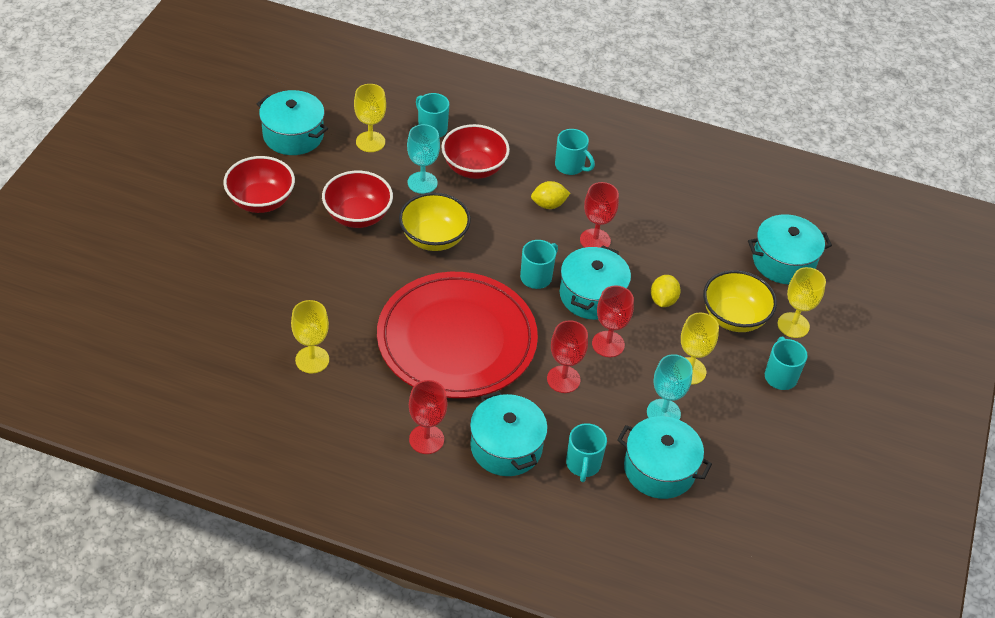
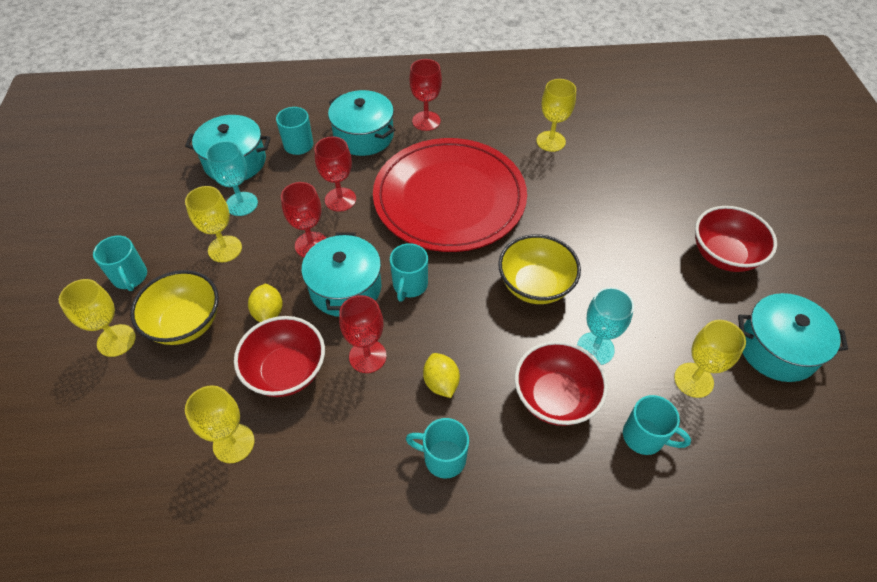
camera: 160 degrees right, 5 degrees up
(357, 216) = (625, 279): red bowl -> red bowl (286, 371)
(549, 204) = (441, 383): yellow lemon -> yellow lemon turned 75 degrees counterclockwise
(710, 224) = (233, 443): none -> yellow goblet
(783, 261) = (129, 425): turquoise pot -> none

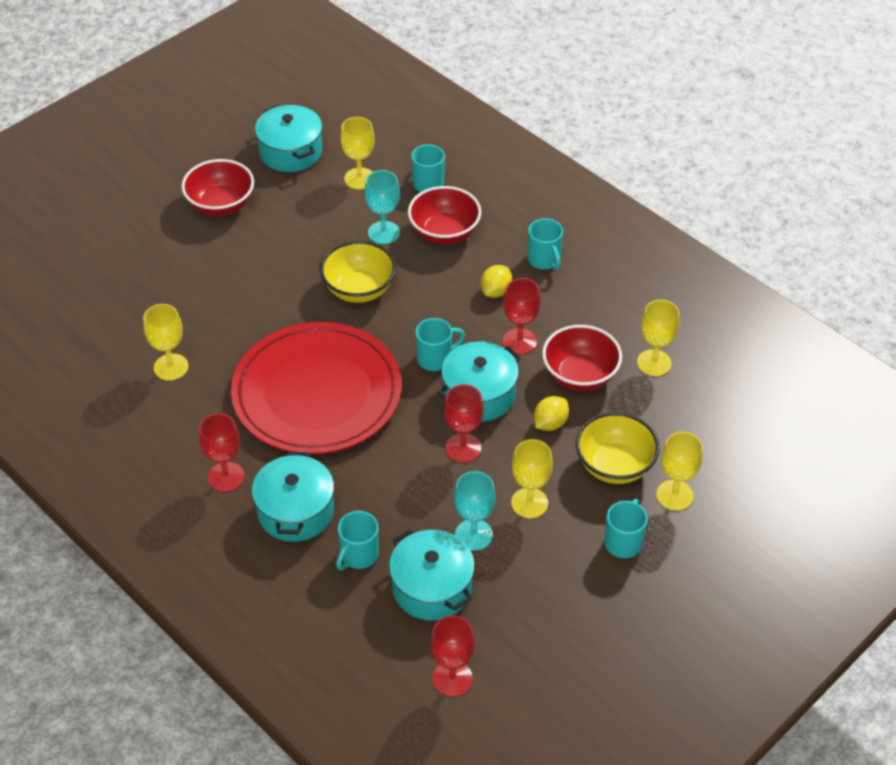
camera: 130 degrees left, 5 degrees down
(340, 199) = (395, 466): red goblet -> red goblet (452, 678)

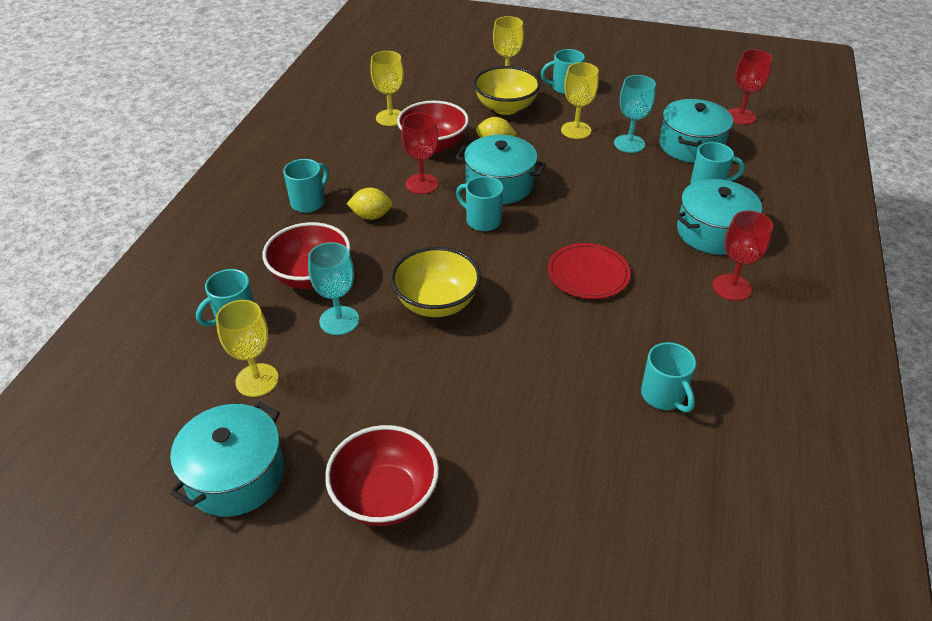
camera: 120 degrees left, 5 degrees down
(171, 367) = (663, 396): yellow goblet -> turquoise mug
(317, 393) = (588, 274): red plate -> red plate, size x0.46
(463, 448) = (560, 174): red goblet -> none

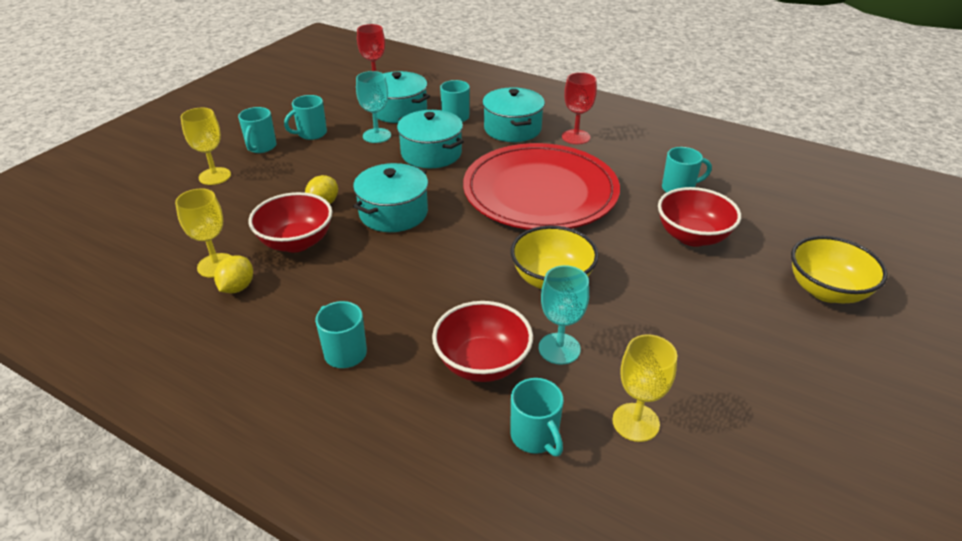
camera: 75 degrees left, 5 degrees down
(235, 475) = (764, 447): turquoise pot -> turquoise pot (431, 153)
(371, 216) = (398, 304): yellow lemon -> yellow lemon (237, 287)
(385, 496) = (780, 344): red bowl -> red bowl (692, 236)
(422, 184) = (362, 261): red goblet -> none
(482, 221) = (444, 233): turquoise mug -> turquoise mug (311, 134)
(505, 107) = (265, 186): yellow bowl -> yellow bowl (826, 291)
(576, 130) = (336, 156): yellow goblet -> none
(588, 274) = (540, 192): red plate -> red plate, size x2.20

